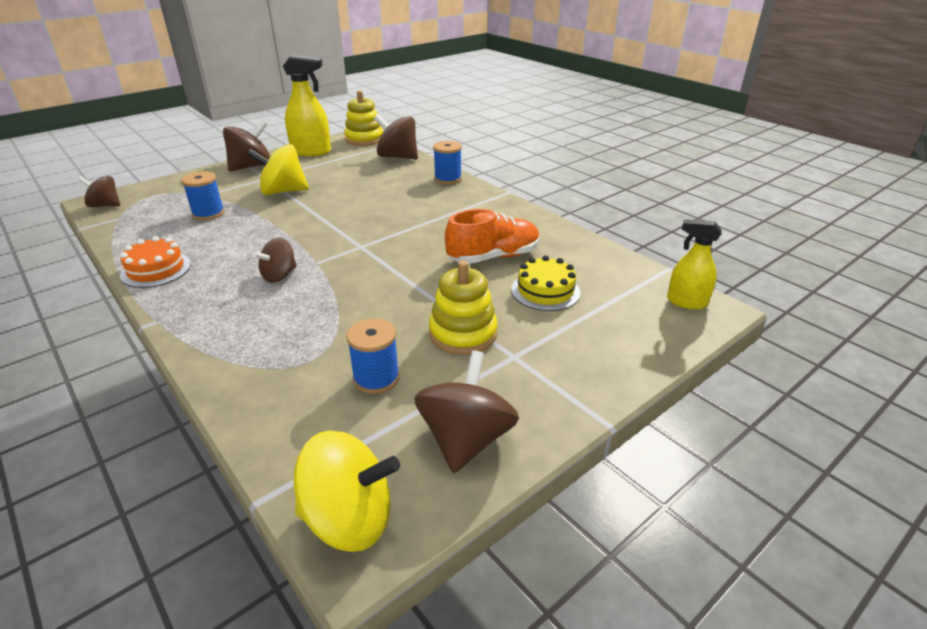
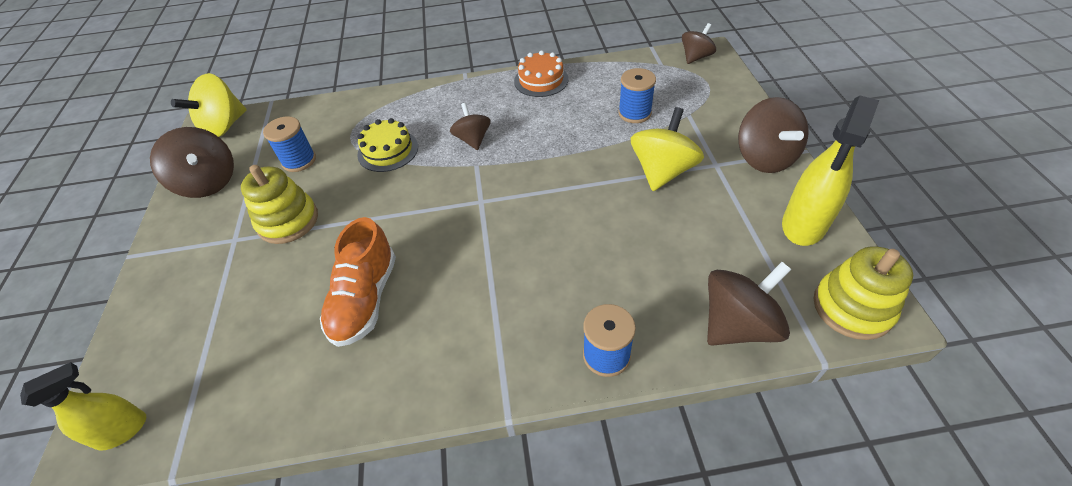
camera: 125 degrees right, 15 degrees up
(545, 291) = (273, 310): yellow cake -> yellow cake (388, 150)

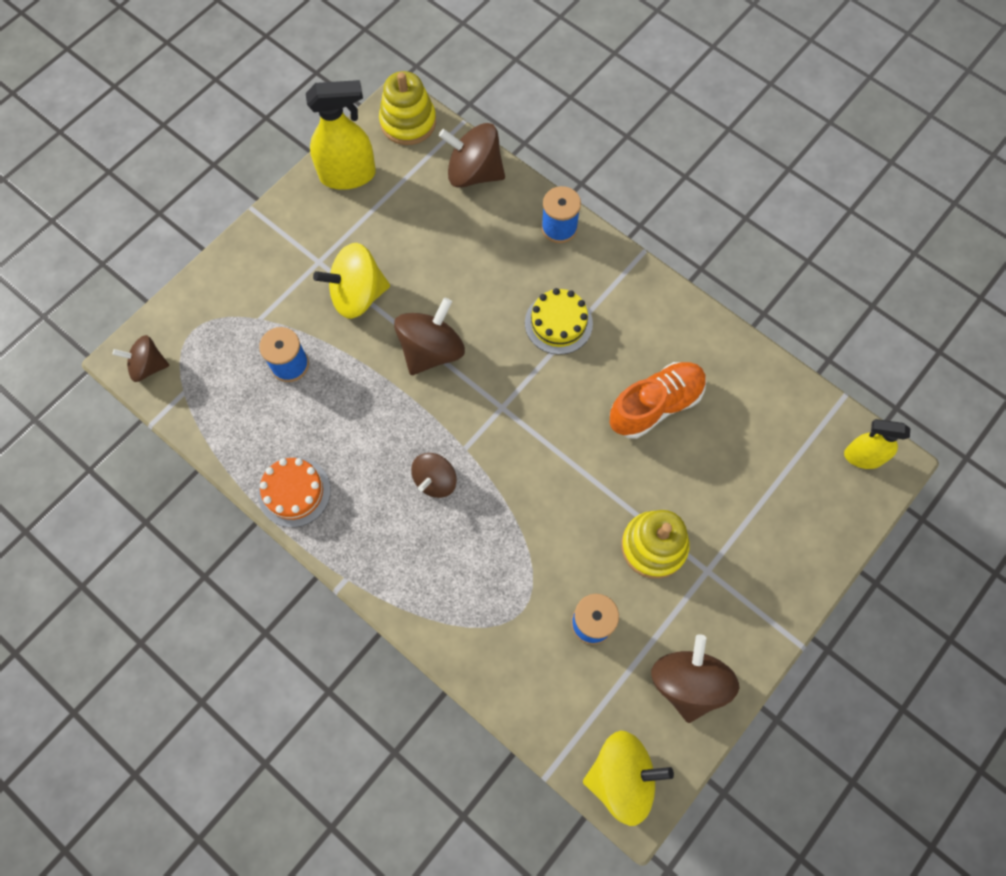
camera: 135 degrees left, 20 degrees up
(388, 150) = (511, 547): yellow cake -> yellow cake (558, 323)
(764, 157) = (283, 232): brown spinning top -> brown spinning top (431, 350)

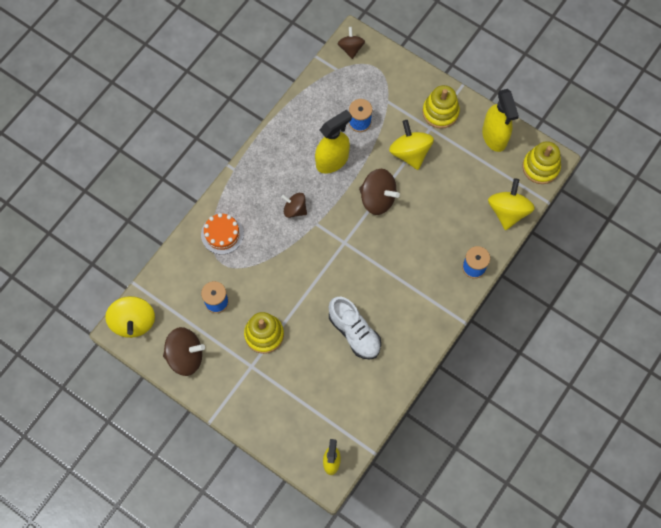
camera: 85 degrees right, 0 degrees up
(293, 244) = (440, 112): none -> yellow stacking toy
(294, 492) = (282, 136): orange cake -> orange cake (222, 234)
(354, 413) = (332, 160): none -> yellow spray bottle
(474, 172) = (508, 211): brown spinning top -> yellow spinning top
(558, 323) = (404, 271): yellow cake -> none
(655, 405) = (354, 332): orange shoe -> white shoe

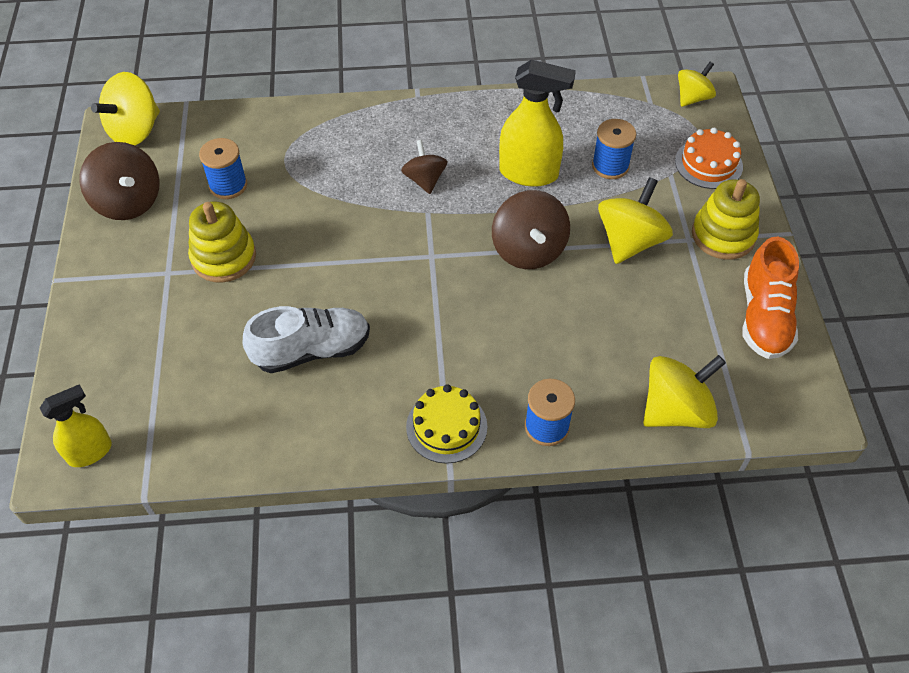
camera: 50 degrees right, 15 degrees down
(222, 234) = (323, 136): orange cake -> orange cake (708, 164)
(351, 48) = (692, 98): brown spinning top -> yellow spinning top
(354, 332) = (312, 350): white shoe -> white shoe turned 120 degrees counterclockwise
(441, 306) = (446, 426): none -> yellow cake
(494, 136) = (764, 317): yellow spray bottle -> orange shoe
(540, 167) = (788, 404): yellow stacking toy -> none

